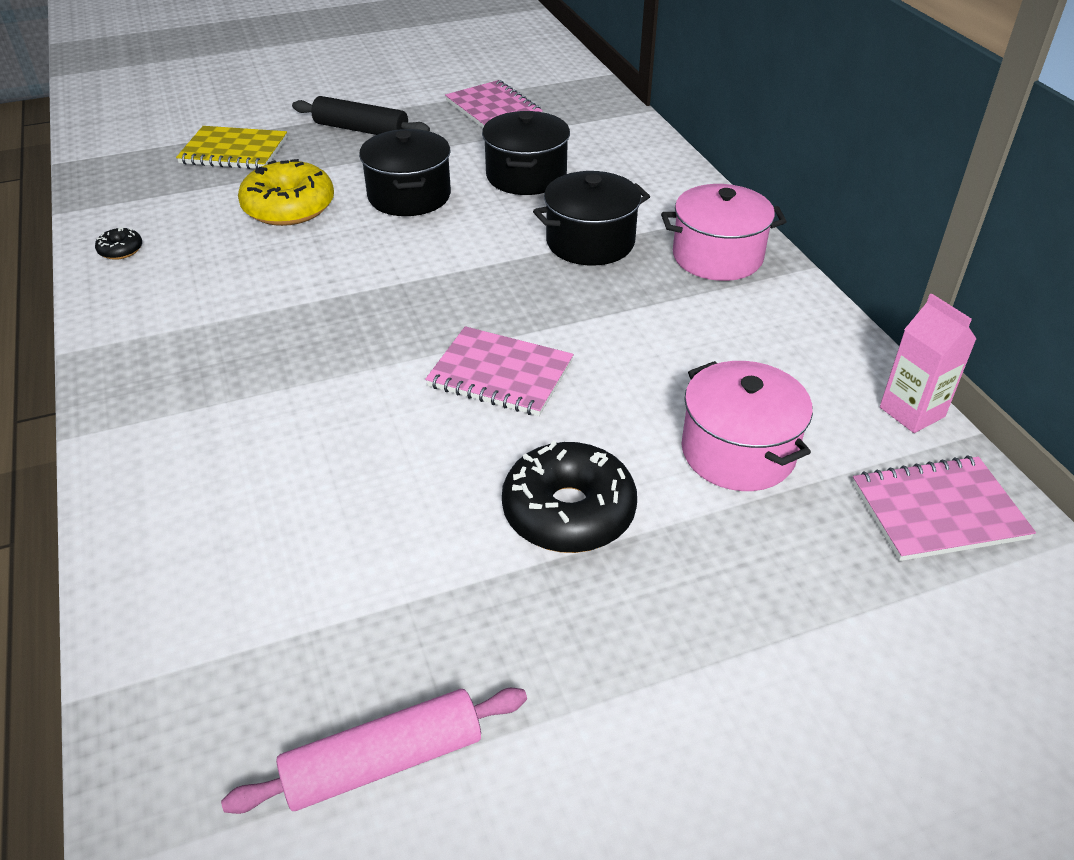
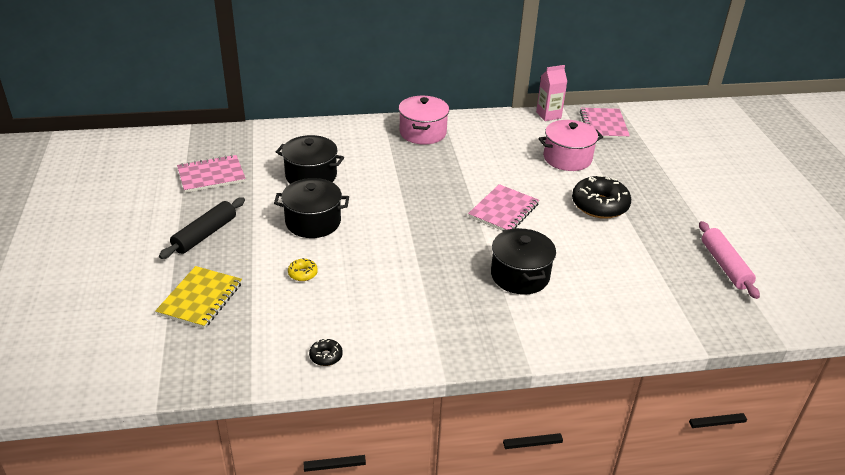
camera: 80 degrees left, 5 degrees down
(289, 207) = (303, 274): yellow donut -> yellow donut, size x0.45
(590, 242) = (394, 166): black pot -> black pot (520, 275)

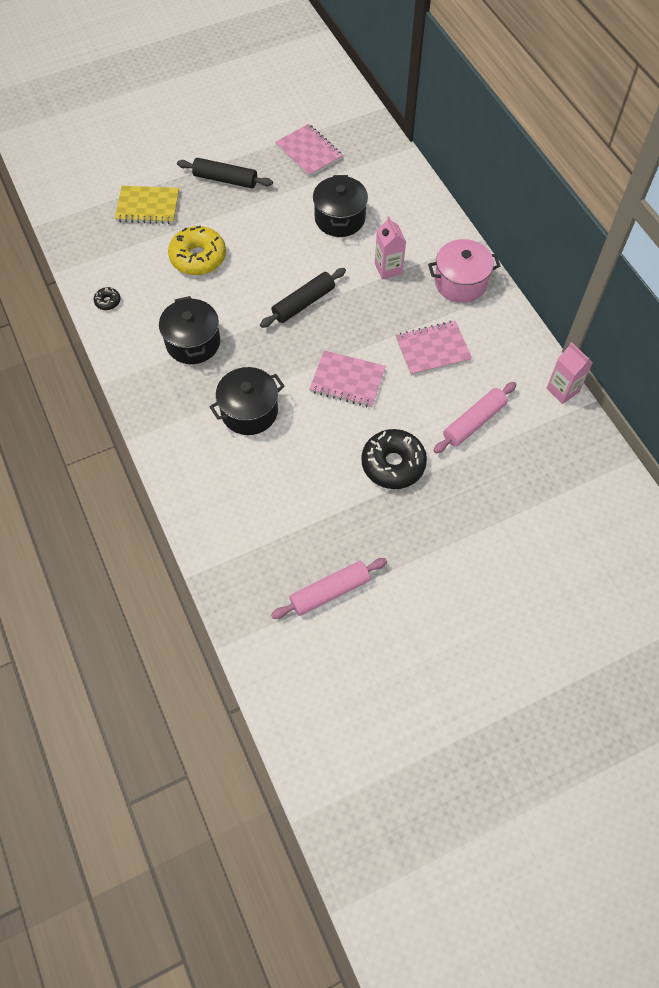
camera: 75 degrees right, 25 degrees up
(303, 274) = (198, 257): yellow donut -> yellow donut, size x2.22
(313, 222) = (270, 242): black pot -> black pot (193, 342)
(387, 163) = (388, 269): none -> pink carton
(402, 217) = (303, 303): none -> black rolling pin
(567, 158) = (474, 422): pink pot -> pink rolling pin
(603, 125) = (570, 450): pink notebook -> pink notebook (432, 349)

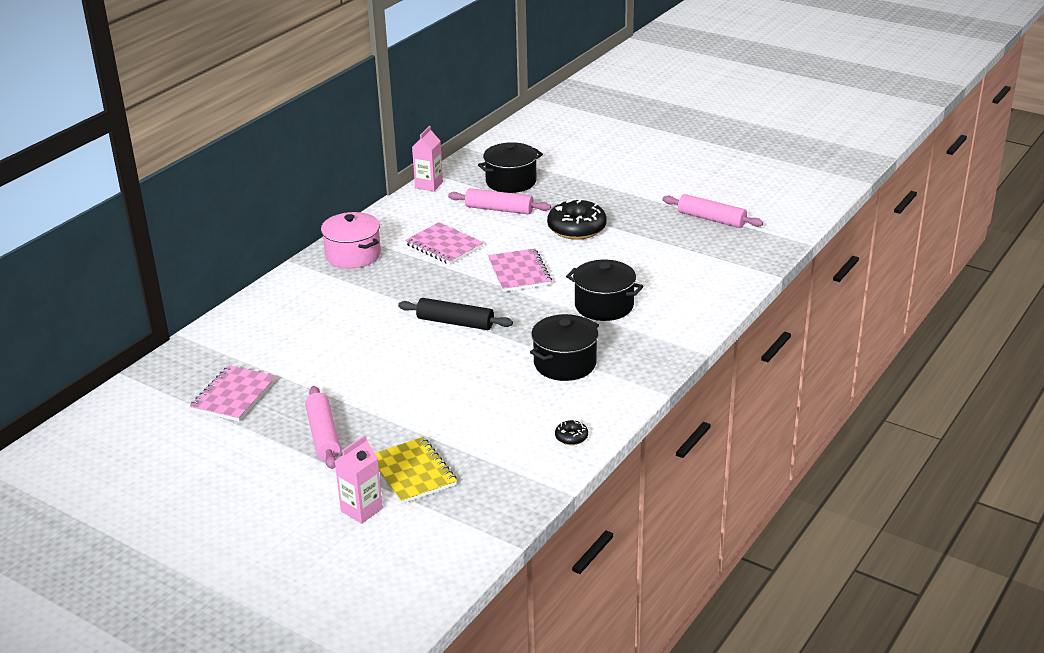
camera: 120 degrees left, 30 degrees down
(198, 257) = (456, 405): yellow donut -> none
(225, 179) = (323, 435): black rolling pin -> pink rolling pin
(340, 218) = (324, 341): black pot -> black pot (511, 182)
(388, 269) = (369, 294): pink carton -> pink carton (361, 510)

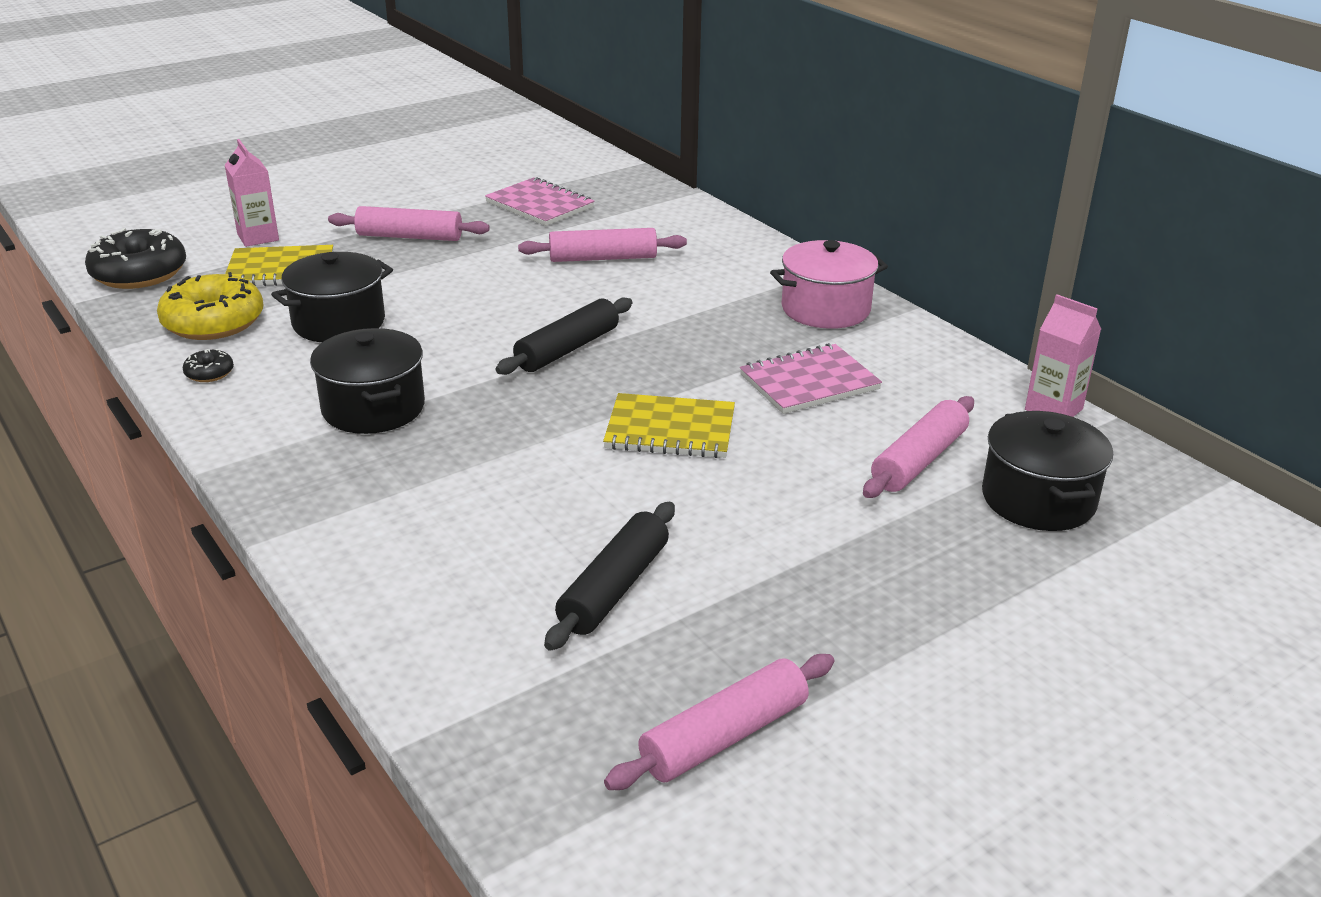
camera: 110 degrees right, 0 degrees up
(320, 343) = (603, 258): none -> pink rolling pin
(509, 466) = (213, 322): none -> yellow donut
(519, 272) = (670, 430): pink notebook -> yellow notebook
(576, 228) = (791, 528): black donut -> black donut (139, 273)
(604, 306) = (494, 484): black pot -> black pot (339, 322)
(652, 257) = (614, 588): none -> black rolling pin

